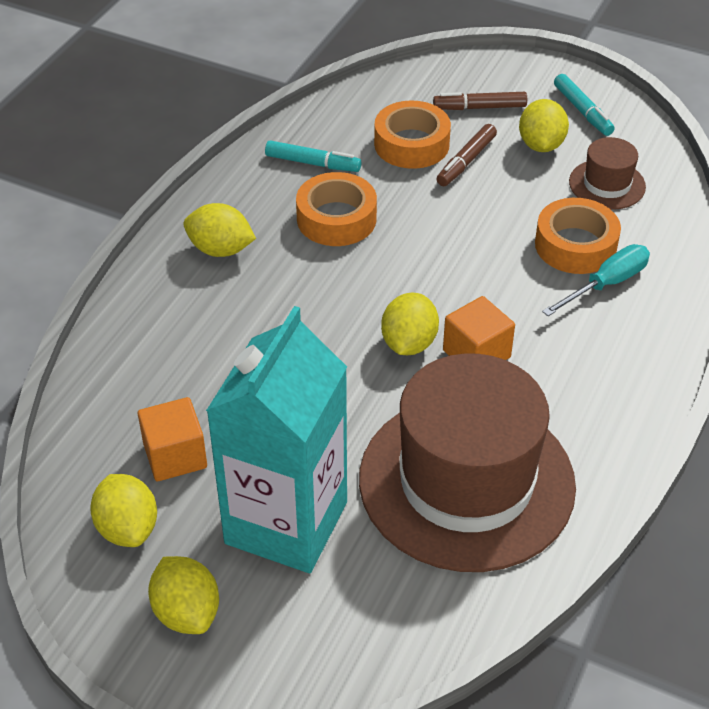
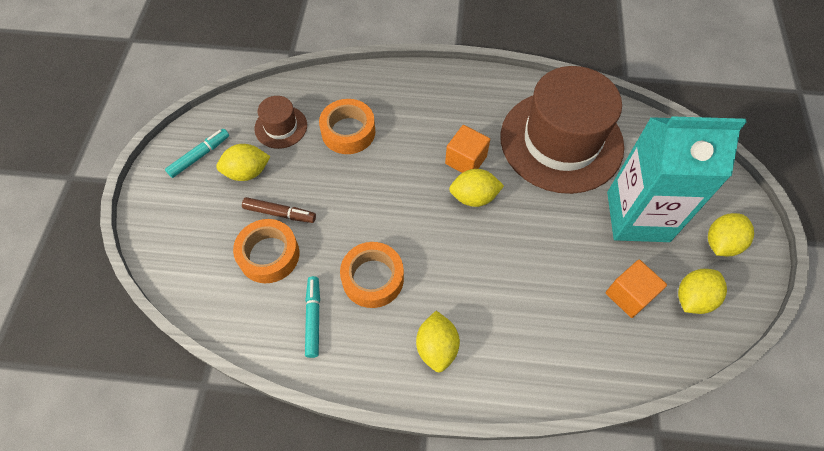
camera: 110 degrees left, 15 degrees up
(479, 107) = (210, 221): brown marker -> none
(606, 284) = (378, 110): turquoise screwdriver -> none

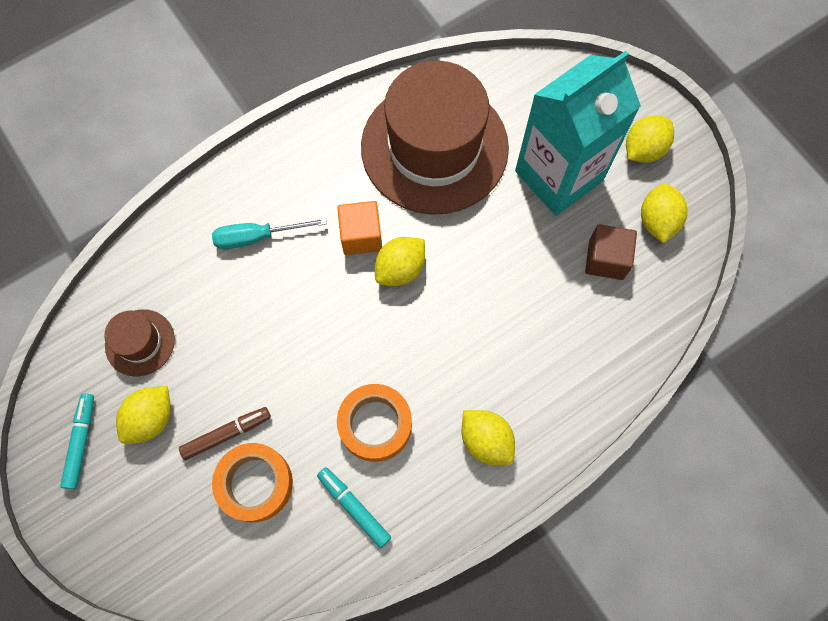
camera: 40 degrees left, 10 degrees up
(348, 132) = (217, 293): orange tape -> none
(400, 117) = (257, 237): none -> turquoise screwdriver
(629, 295) = (606, 259): orange cube -> brown cube
(721, 243) = (643, 149): yellow lemon -> yellow lemon turned 45 degrees clockwise

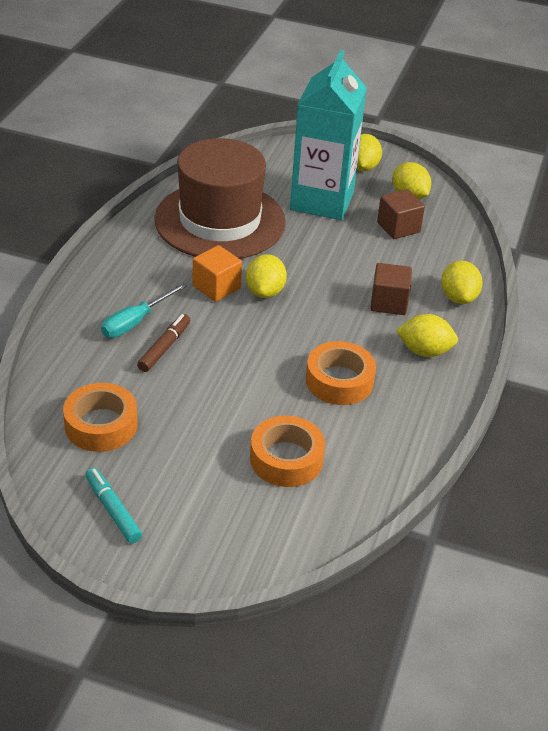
camera: 40 degrees left, 30 degrees down
(140, 342) = (101, 425): brown hat -> orange tape
(151, 419) = (160, 465): yellow lemon -> yellow lemon (458, 297)
(227, 434) = (232, 442): brown marker -> brown marker (164, 347)
(354, 507) = (374, 433): turquoise marker -> none
(506, 356) = (388, 302): none -> brown cube

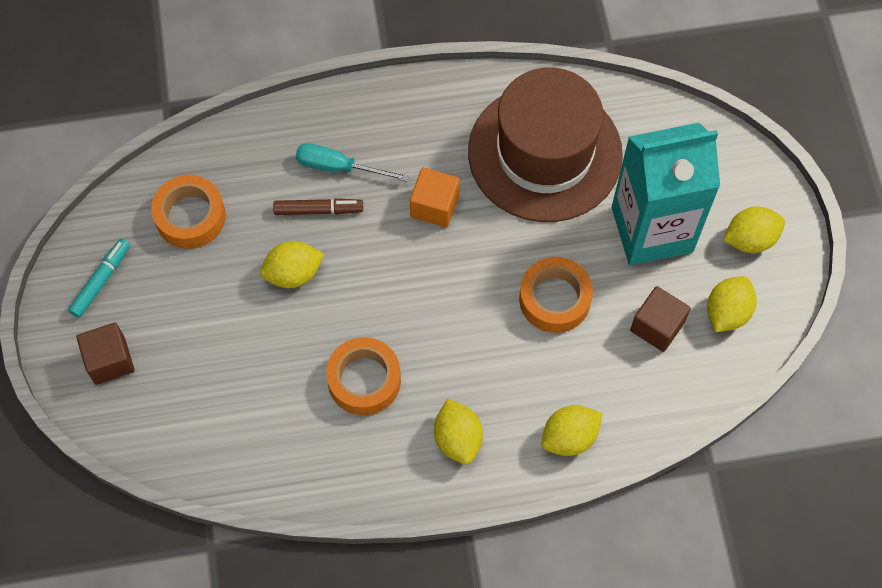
camera: 65 degrees right, 25 degrees up
(265, 292) = (456, 252): yellow lemon -> yellow lemon (293, 273)
(286, 459) = (233, 383): orange tape -> orange tape (554, 299)
(388, 302) = (515, 373): brown cube -> brown cube (110, 360)

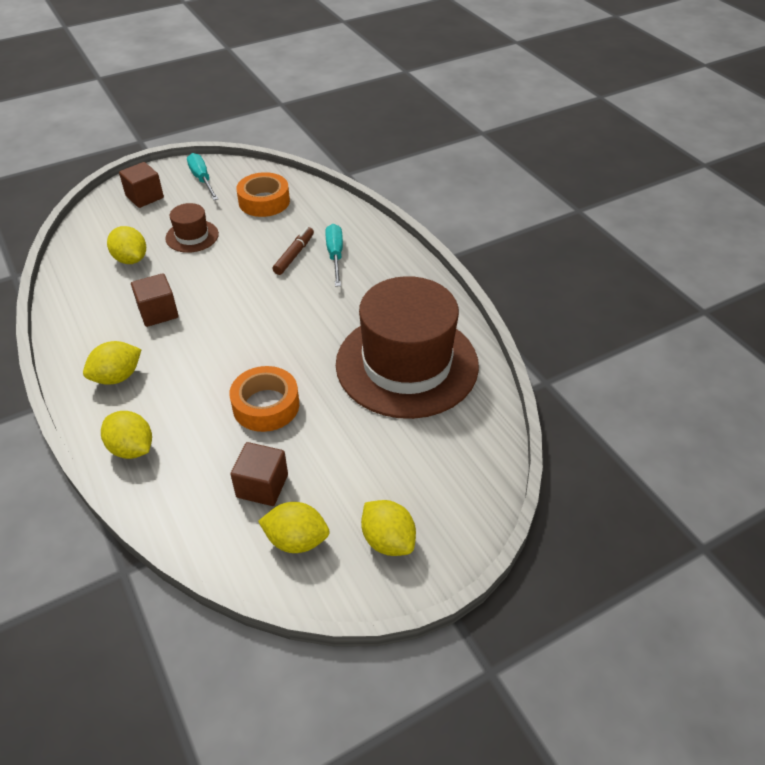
camera: 70 degrees right, 20 degrees down
(101, 281) = (202, 179): turquoise marker -> turquoise screwdriver
(228, 317) = (192, 236): none -> brown hat
(293, 273) = (237, 256): yellow lemon -> yellow lemon (131, 259)
(318, 210) = (294, 255): brown marker -> brown marker turned 135 degrees counterclockwise
(364, 380) = (158, 312): orange tape -> brown cube
(434, 206) = (325, 312): orange cube -> none
(652, 229) = (364, 457): turquoise carton -> none

